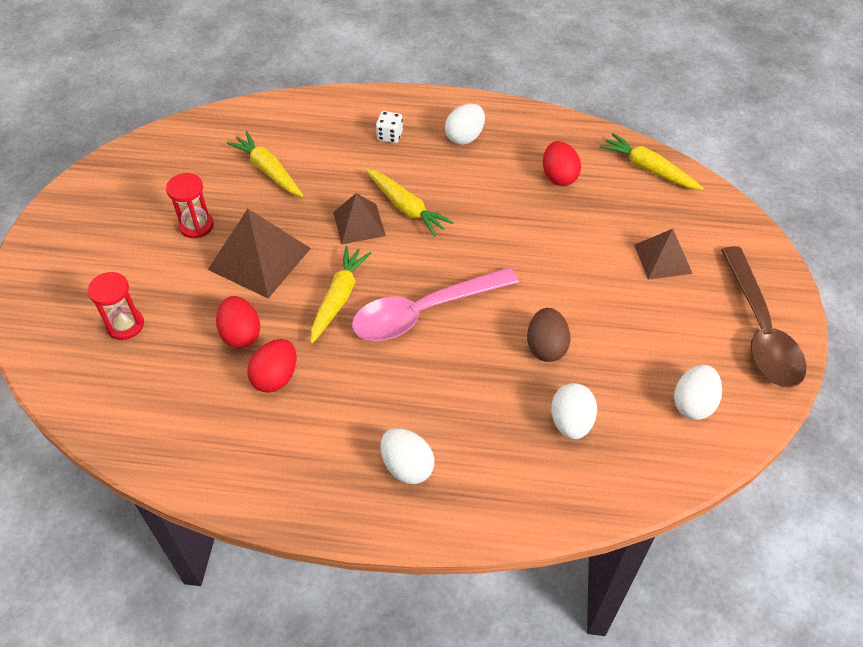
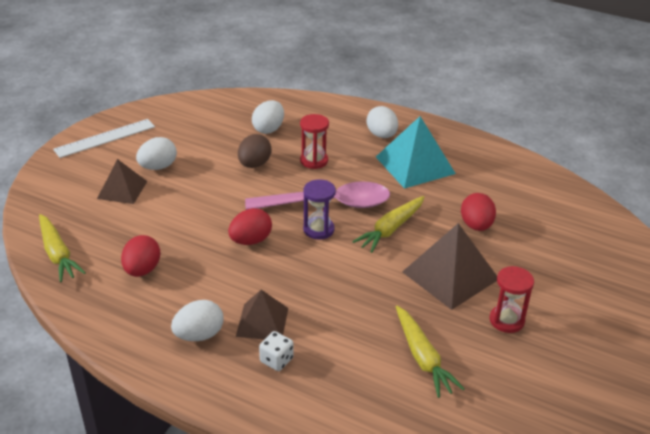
camera: 160 degrees left, 15 degrees down
(125, 325) = (572, 255): red hourglass -> red hourglass (314, 161)
(275, 377) = (454, 194): red egg -> red egg (250, 241)
(340, 417) = (415, 165): none -> turquoise pyramid
(359, 223) = (350, 280): brown pyramid -> brown pyramid (262, 322)
(406, 207) = (300, 282): yellow carrot -> none
(417, 273) = (318, 229): none -> purple hourglass
(693, 403) = (187, 119): white egg -> white egg (158, 167)
(760, 330) = (105, 138): brown spoon -> white ruler

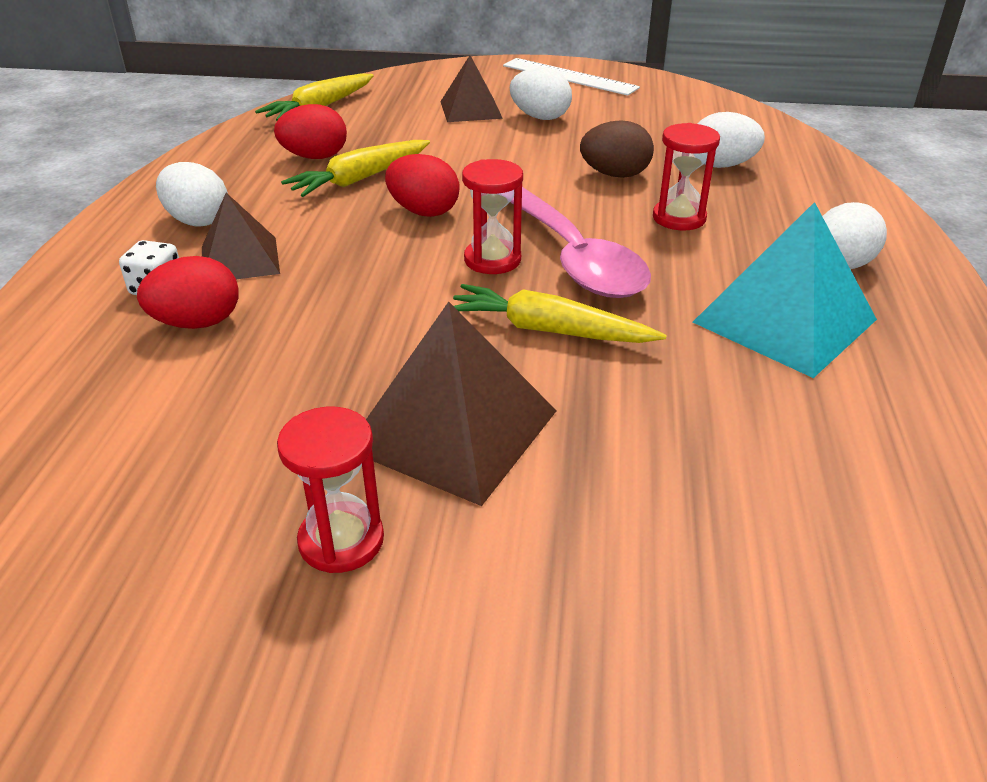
camera: 70 degrees right, 0 degrees up
(318, 229) = (492, 260): purple hourglass -> red hourglass
(422, 357) = (192, 435): yellow carrot -> yellow carrot (360, 179)
(476, 225) = (649, 439): red egg -> red egg (197, 323)

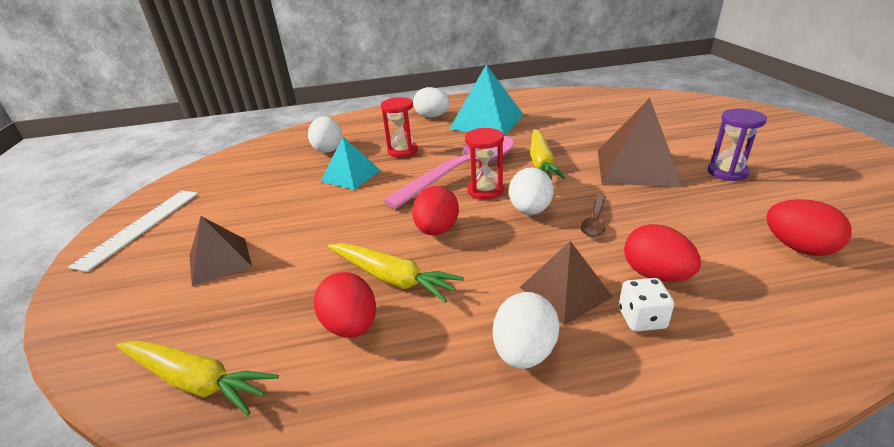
camera: 105 degrees left, 5 degrees down
(102, 470) = (798, 247): none -> red egg
(337, 321) = (595, 221): none -> brown spoon
(341, 540) = (727, 172): red hourglass -> purple hourglass
(540, 117) = (243, 221): white egg -> white egg (530, 210)
(615, 175) = (350, 175): brown egg -> turquoise pyramid

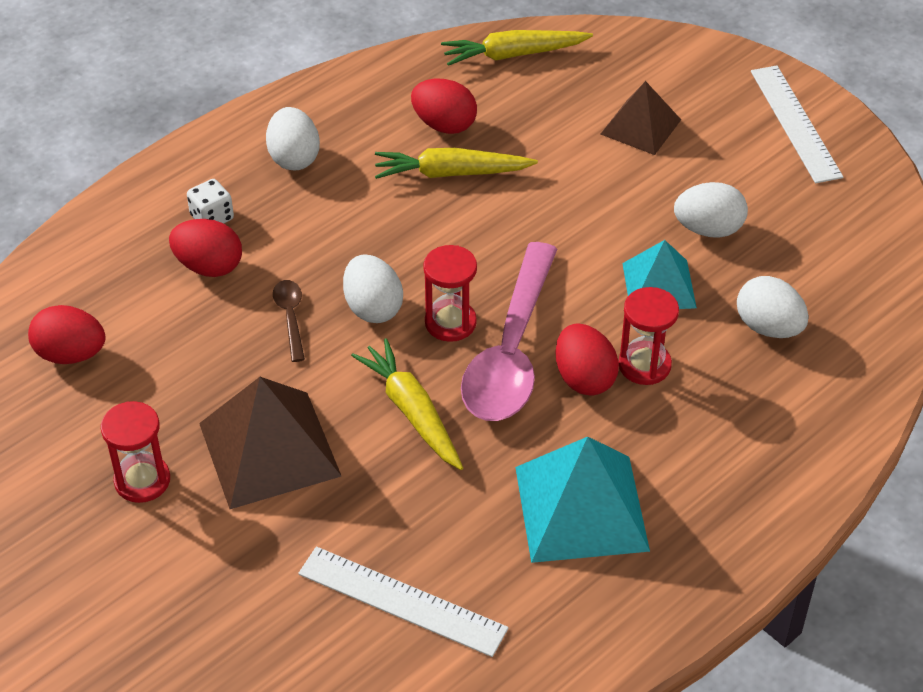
camera: 145 degrees right, 15 degrees up
(432, 117) = (699, 490): white egg -> white egg (708, 229)
(437, 230) = (458, 240): red egg -> red egg (584, 378)
(565, 292) = (285, 218): brown pyramid -> none
(589, 115) = (402, 601): none -> white ruler
(727, 172) = (142, 480): purple hourglass -> red hourglass

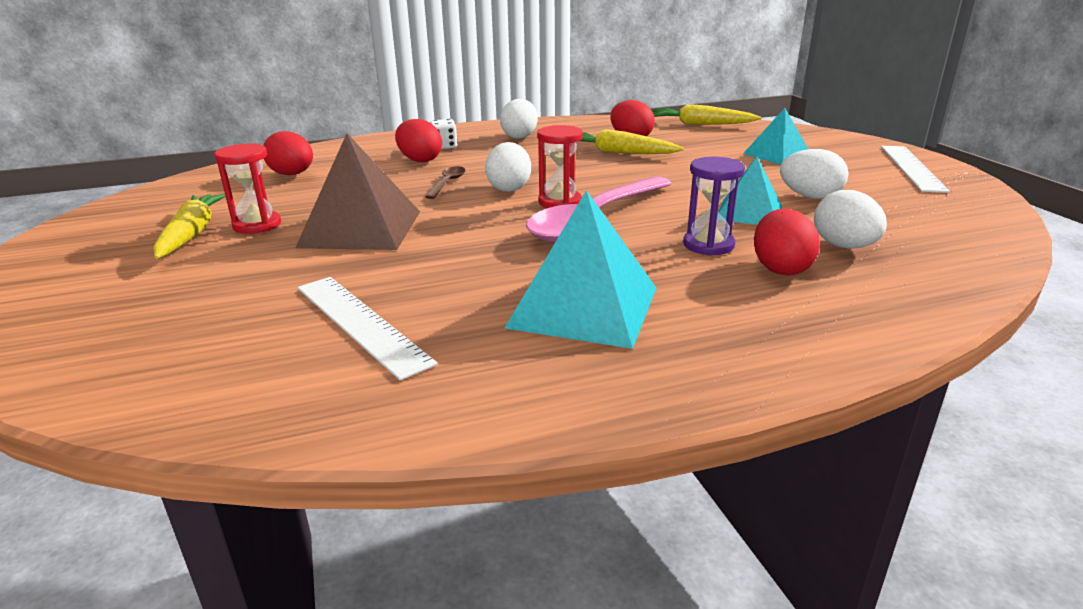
camera: 25 degrees right, 20 degrees down
(412, 412) = (487, 232): yellow carrot -> yellow carrot (192, 234)
(584, 378) = (647, 242): red egg -> red egg (780, 268)
(641, 126) = (777, 154): brown pyramid -> turquoise pyramid
(644, 365) = (708, 245): red hourglass -> purple hourglass

